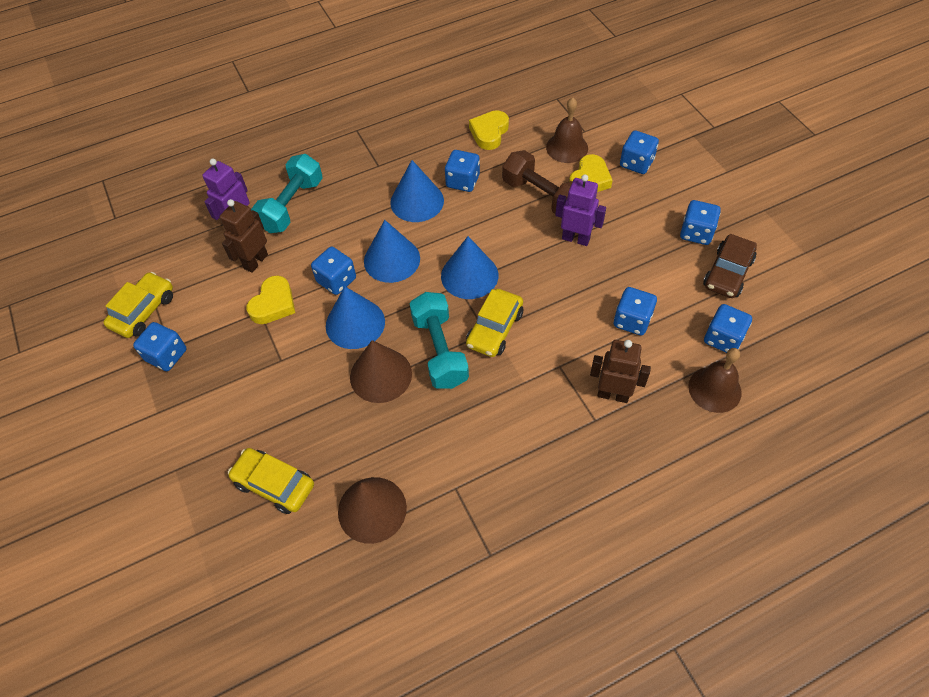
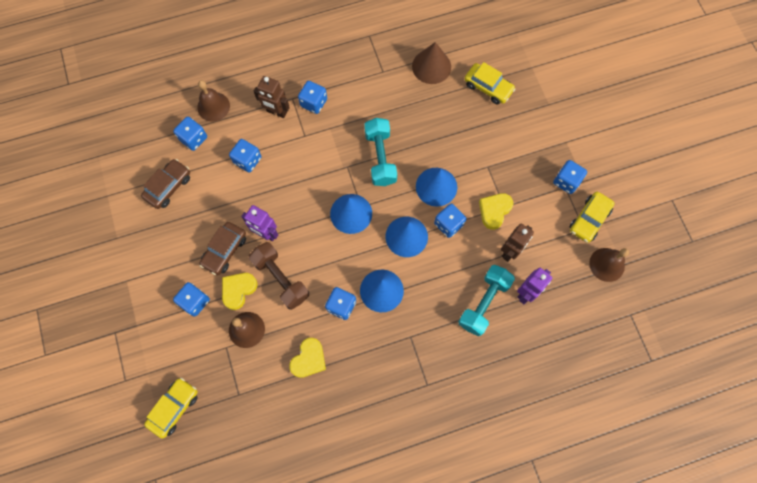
camera: 175 degrees left, 15 degrees up
(131, 263) = (607, 264): none -> brown bell
(381, 375) = (421, 146): brown cone -> none
(494, 329) = (341, 168): yellow car -> yellow car (174, 408)
(621, 214) = (225, 250): none -> brown car
(696, 233) = (176, 224): blue dice -> blue dice (313, 103)

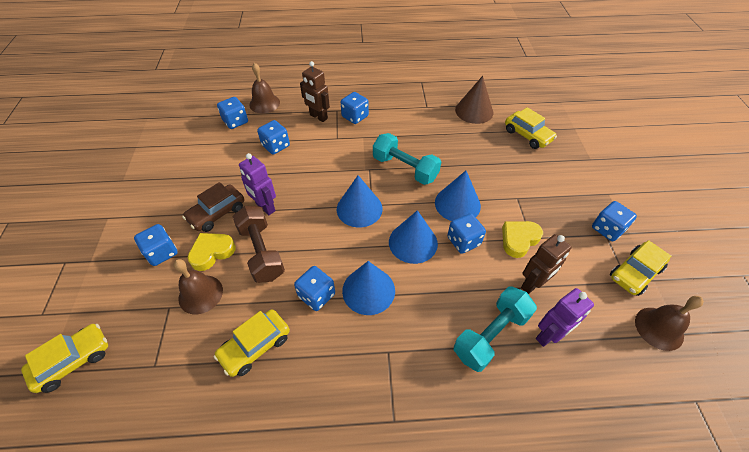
camera: 15 degrees right, 20 degrees down
(168, 187) = (193, 151): brown car -> none
(309, 359) = (255, 346): yellow heart -> yellow car
(380, 158) = (405, 168): turquoise dumbbell -> turquoise dumbbell turned 60 degrees counterclockwise

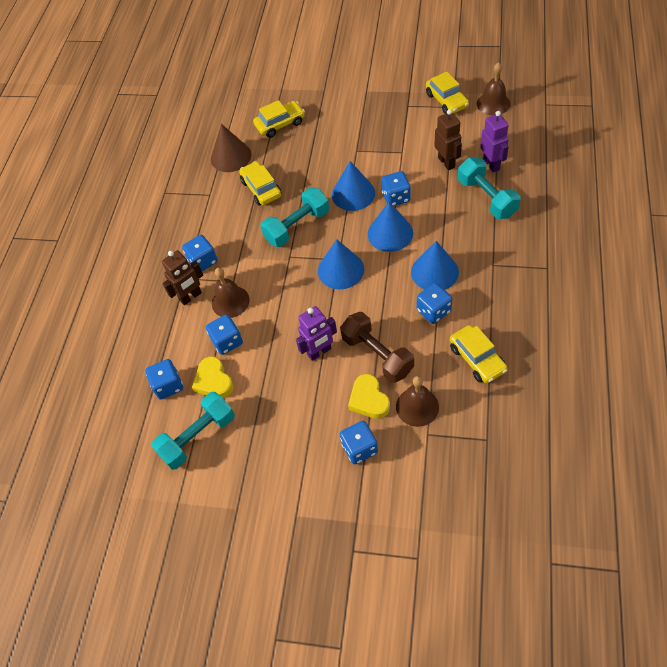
camera: 70 degrees left, 5 degrees up
(73, 361) = (474, 512): yellow car -> yellow car (261, 189)
(189, 146) = (198, 437): none -> turquoise dumbbell
(217, 213) = (316, 398): brown car -> none
(261, 252) = (377, 355): brown dumbbell -> brown dumbbell turned 60 degrees clockwise
(264, 103) = (144, 353): brown bell -> brown bell (230, 301)
(519, 240) = (402, 160): yellow heart -> yellow heart (213, 381)
(607, 229) = (403, 103): blue dice -> none

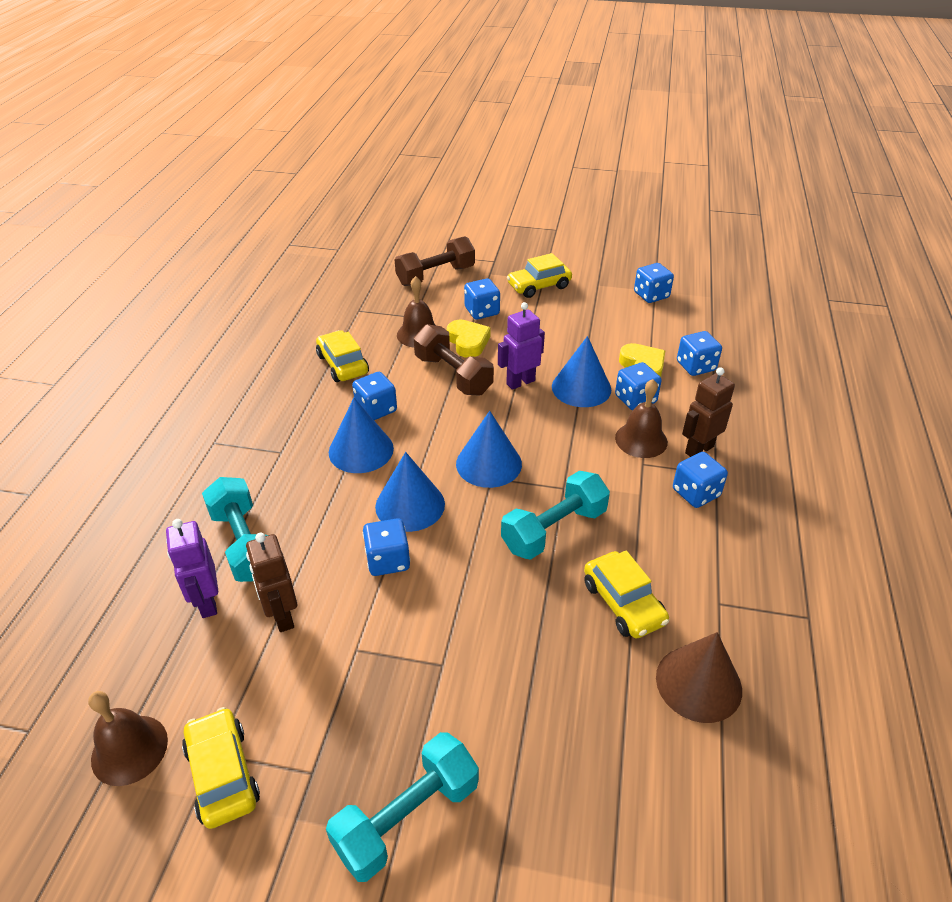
camera: 175 degrees right, 15 degrees down
(183, 492) = (651, 295): none -> blue dice
(198, 437) = (648, 327): turquoise dumbbell -> turquoise dumbbell (407, 817)
(280, 124) = (603, 759): yellow car -> yellow car (539, 286)
(353, 194) = (458, 575): blue cone -> blue cone (581, 388)
(417, 511) = (435, 276): none -> brown dumbbell

